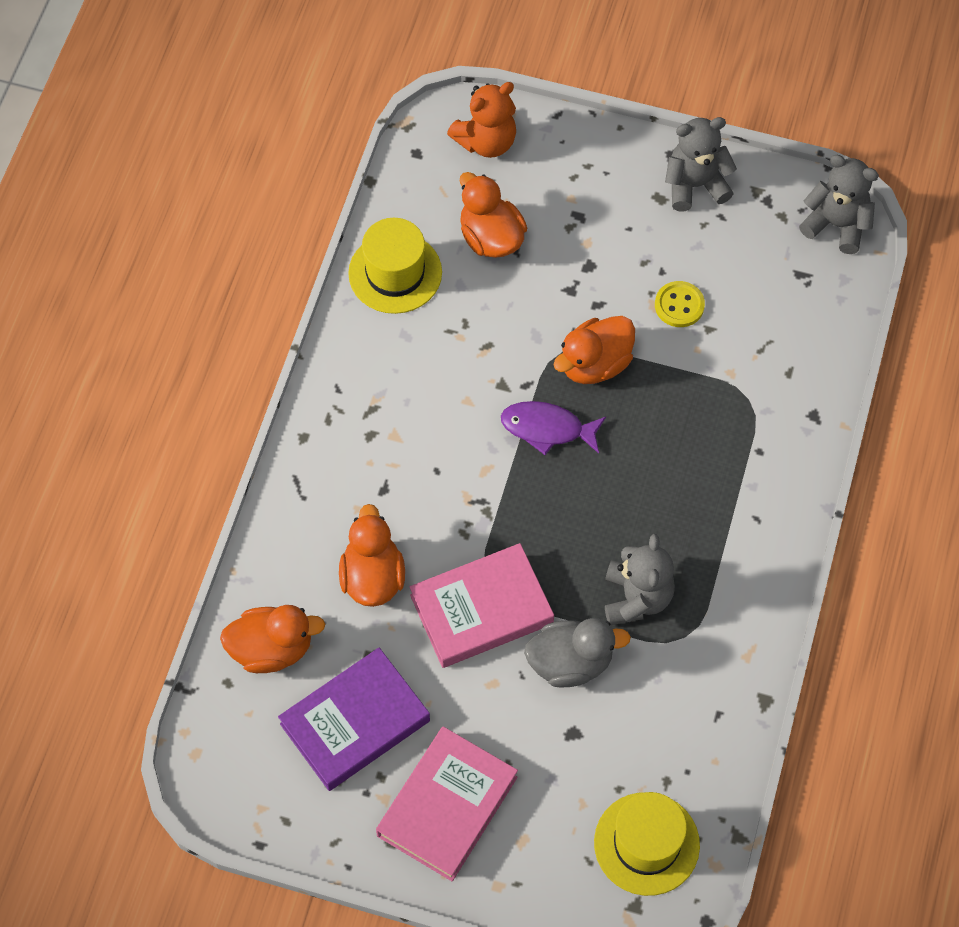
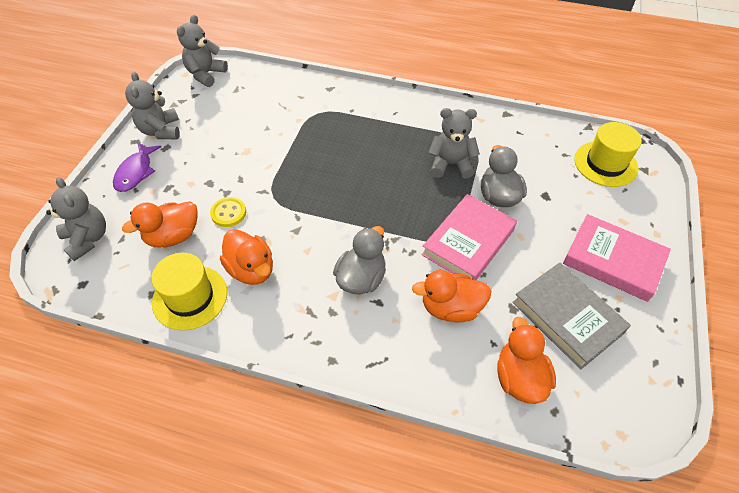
camera: 90 degrees left, 10 degrees down
(355, 722) = (567, 317): purple book -> grey book
(420, 469) = (361, 278): none -> grey duck
(481, 609) = (468, 242): pink book -> pink book turned 60 degrees clockwise
(486, 141) = (87, 239): orange teddy bear -> grey teddy bear
(547, 429) = (332, 206): purple fish -> purple fish (136, 172)
(594, 364) = (285, 181): orange duck -> orange duck (251, 269)
(679, 305) = (248, 140): yellow button -> yellow button (228, 213)

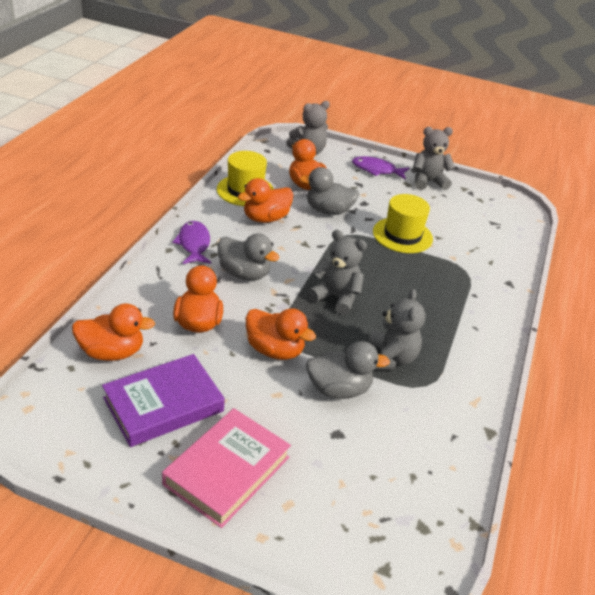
camera: 90 degrees right, 15 degrees down
(206, 74) = (513, 206): grey teddy bear -> grey teddy bear (336, 297)
(228, 213) = (328, 211): yellow button -> grey duck
(316, 335) = (194, 244): none -> purple fish
(468, 242) = (275, 350): pink book -> orange duck
(567, 317) = (163, 404): grey book -> purple book
(605, 164) = (396, 520): yellow hat -> yellow hat (402, 235)

